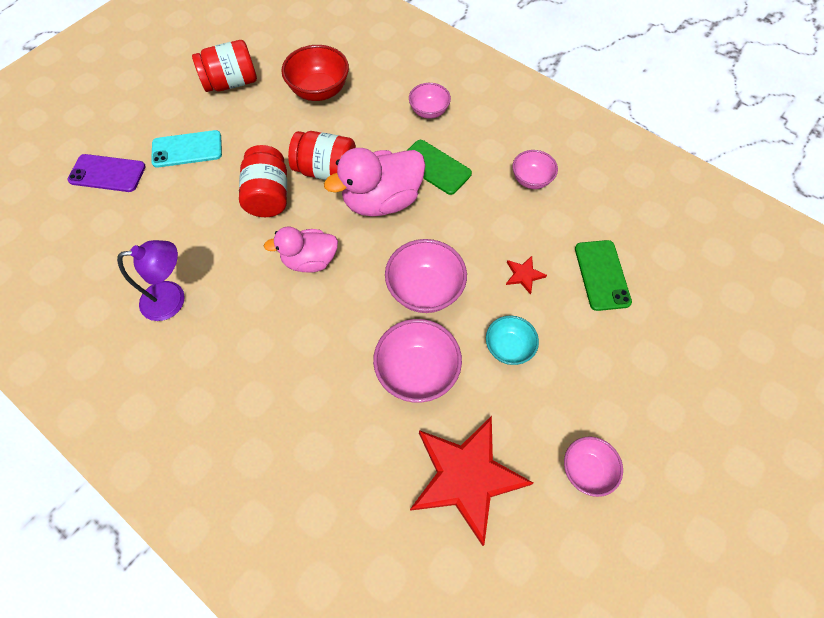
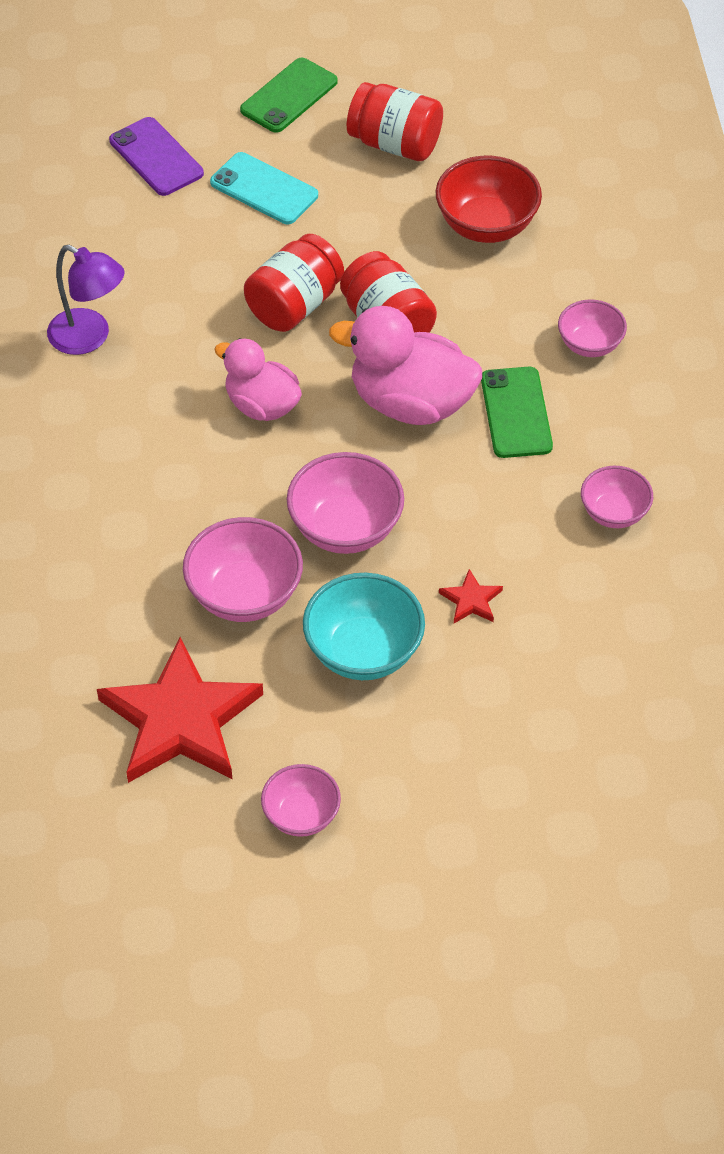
camera: 45 degrees right, 10 degrees down
(508, 347) = (363, 651): turquoise bowl -> turquoise bowl, size x1.60
(602, 275) = (561, 671): green phone -> green phone (289, 96)

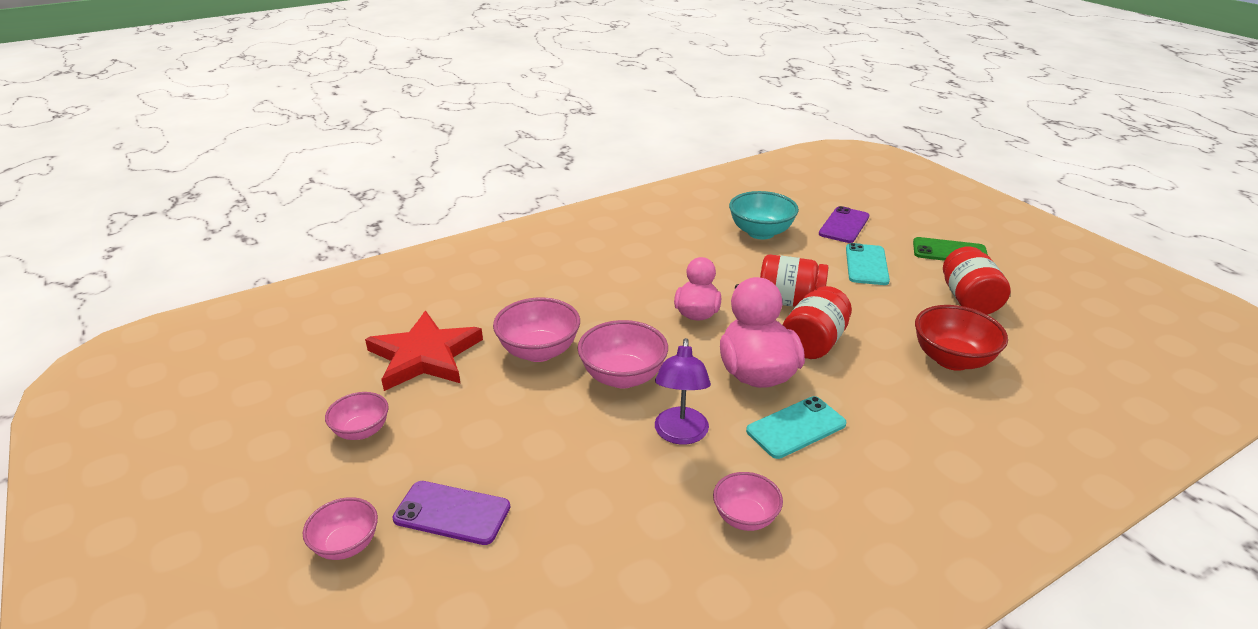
camera: 65 degrees right, 20 degrees down
(89, 338) = (691, 243): purple lamp -> purple lamp (680, 435)
(363, 651) = (520, 417): turquoise bowl -> turquoise bowl (760, 232)
(471, 600) = (598, 458): red star -> none
(486, 753) = (452, 513): none -> purple phone
(516, 413) = (796, 427): green phone -> turquoise phone
(589, 344) = (903, 448): pink bowl -> pink bowl (346, 545)

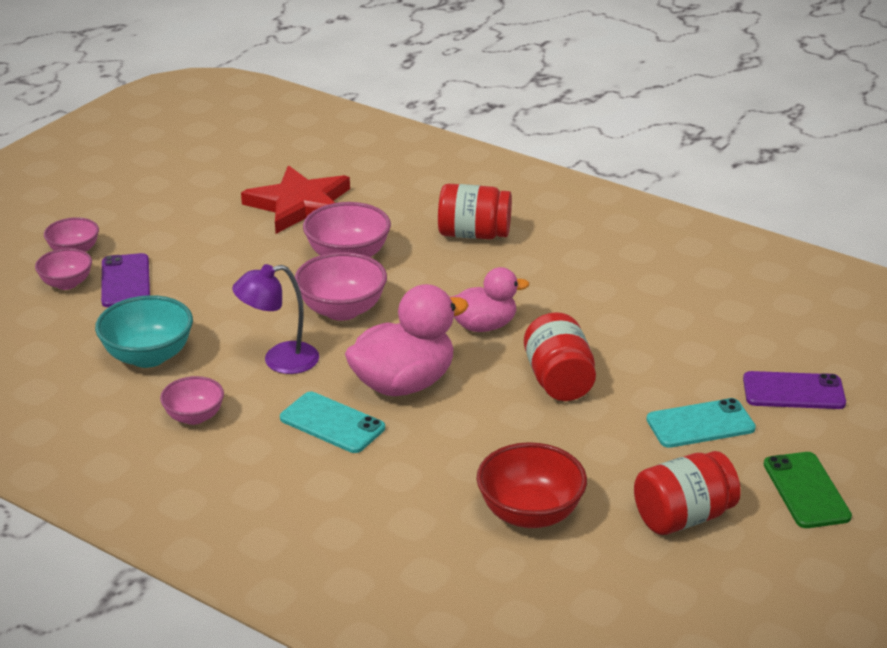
camera: 65 degrees right, 0 degrees up
(362, 431) = (189, 213): pink bowl -> pink bowl (66, 283)
(760, 232) = (705, 331): turquoise bowl -> turquoise bowl (148, 356)
(814, 342) = (488, 411): red jar -> red jar (474, 234)

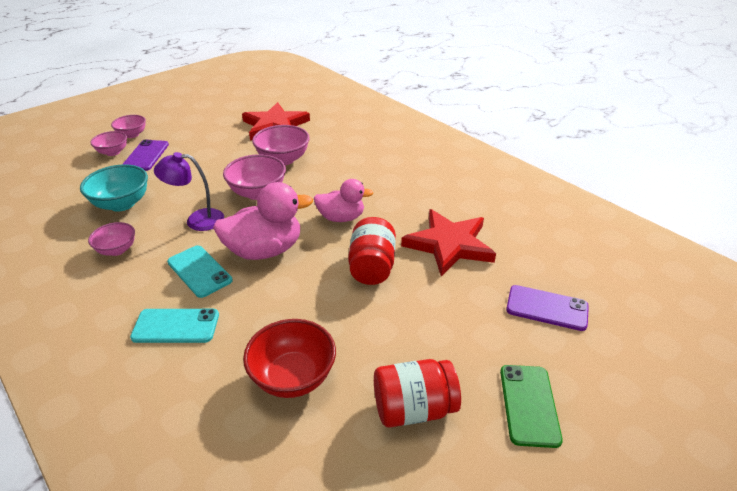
camera: 15 degrees right, 5 degrees up
(474, 234) = (368, 157): red jar -> none
(645, 338) = (449, 245): none -> red star
(700, 424) = (462, 322): turquoise phone -> turquoise phone (176, 326)

